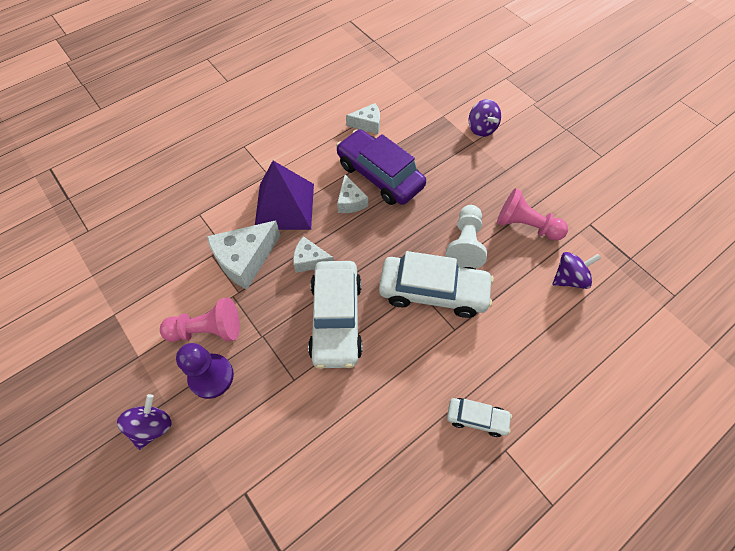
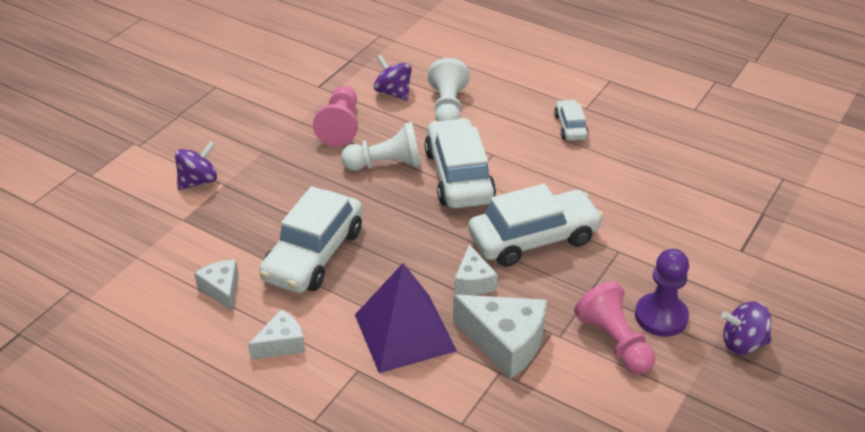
camera: 110 degrees left, 20 degrees down
(350, 201) = (368, 270): white cheese -> white cheese (281, 344)
(380, 175) = (313, 254): purple car -> white car
(535, 316) = (448, 107): none -> white pawn

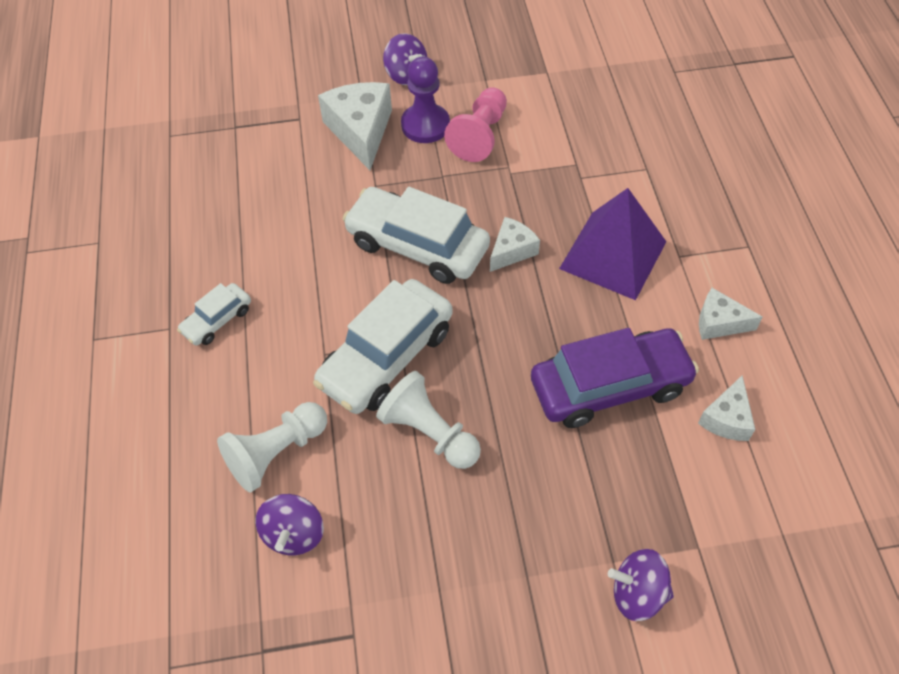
camera: 130 degrees left, 15 degrees up
(313, 254) = (609, 386): white car -> purple car
(340, 126) = (409, 534): pink pawn -> none
(505, 342) = (551, 191): white cheese -> white cheese (360, 131)

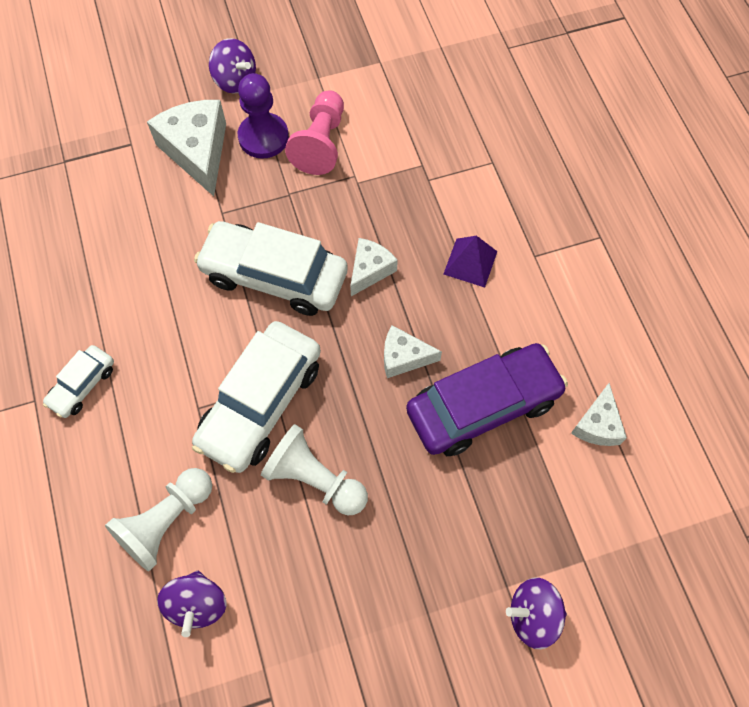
camera: 10 degrees left, 10 degrees up
(613, 255) = (470, 262): purple pyramid -> purple pyramid, size x0.53
(719, 323) = (580, 324): white cheese -> white cheese (404, 357)

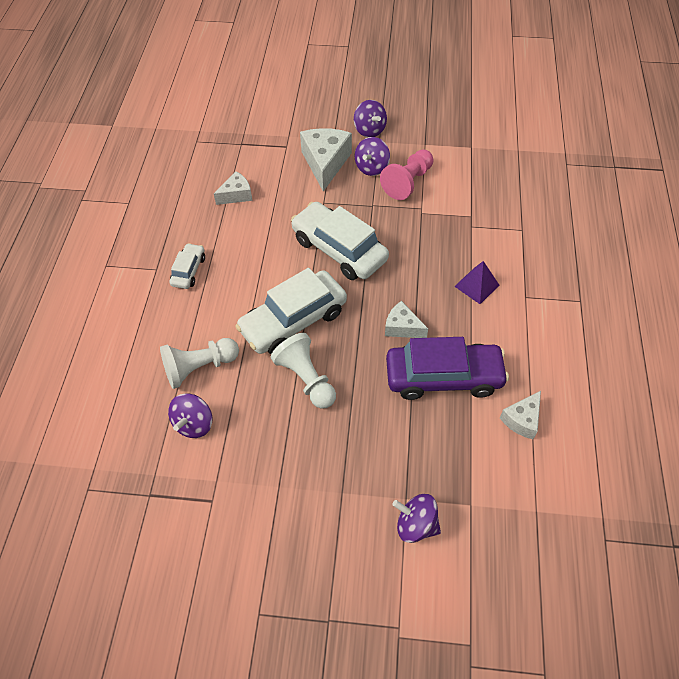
camera: 25 degrees right, 10 degrees down
(82, 385) = (189, 271): white car -> white car turned 135 degrees clockwise
(263, 137) = (372, 167): purple pawn -> purple spinning top
(370, 270) = (404, 267): white cheese -> white cheese (236, 195)

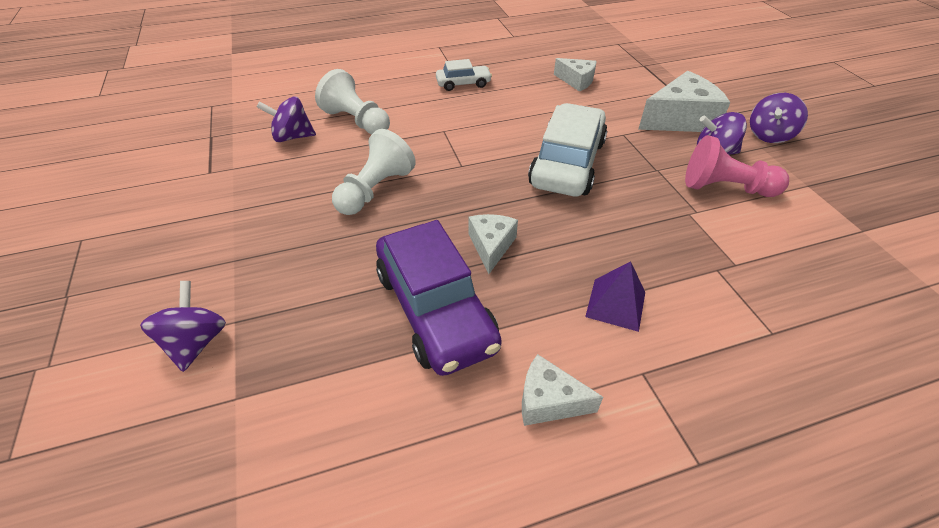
camera: 65 degrees right, 10 degrees down
(293, 321) = (446, 160): white car -> none
(522, 420) = (402, 429): white cheese -> white cheese (548, 401)

